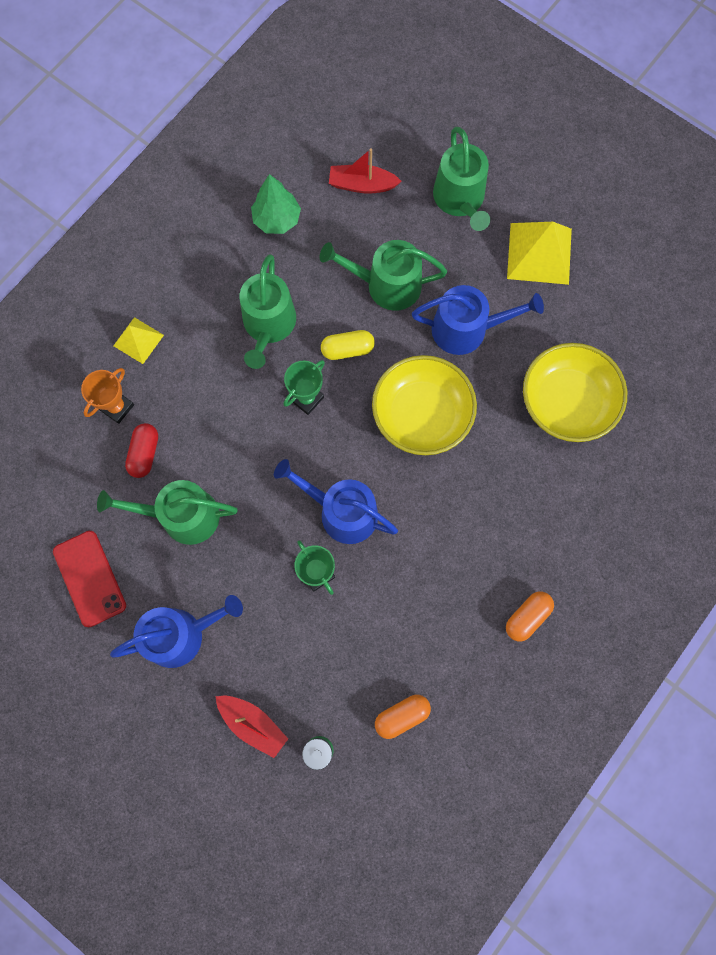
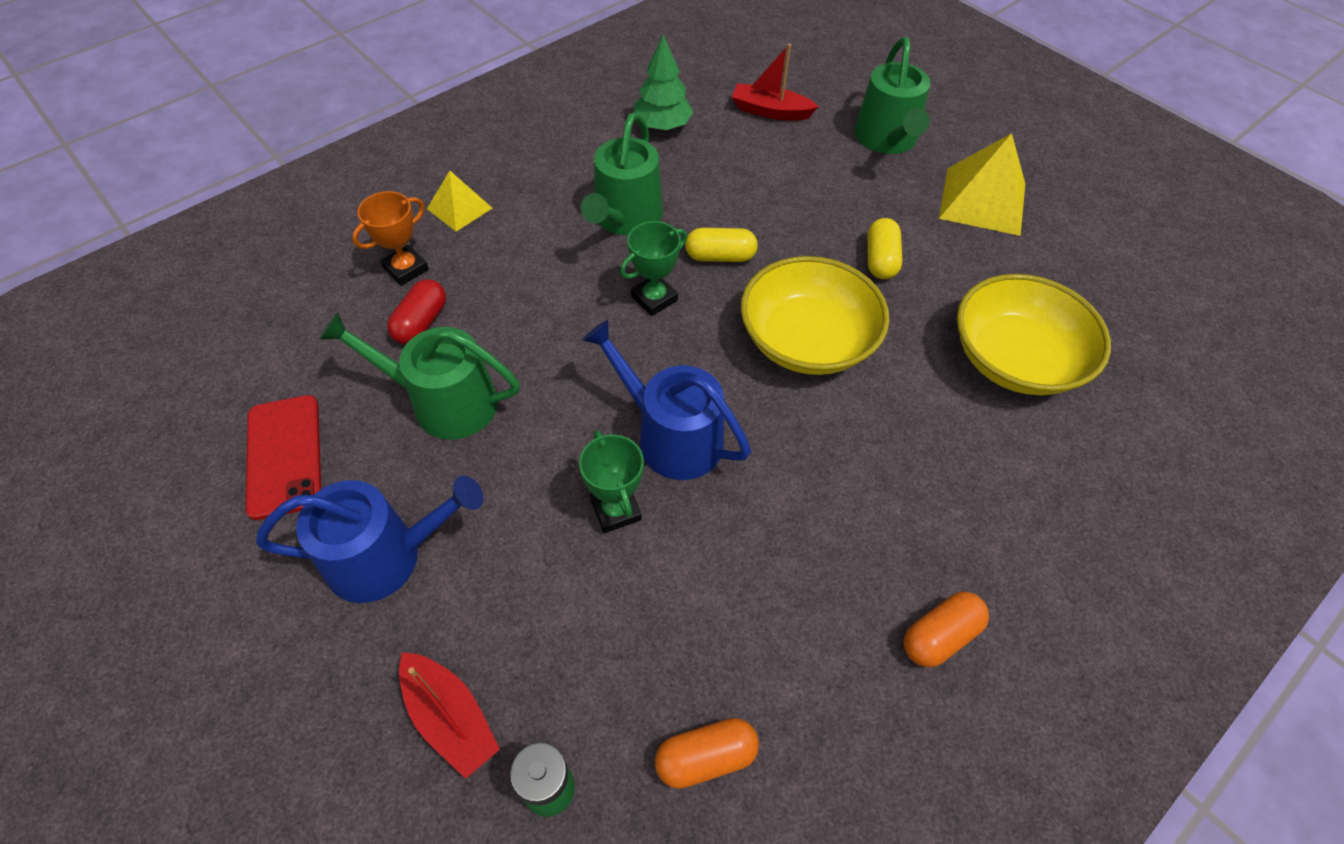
camera: 10 degrees right, 20 degrees down
(386, 285) = (783, 202): green watering can -> none
(466, 329) = (880, 260): blue watering can -> yellow capsule

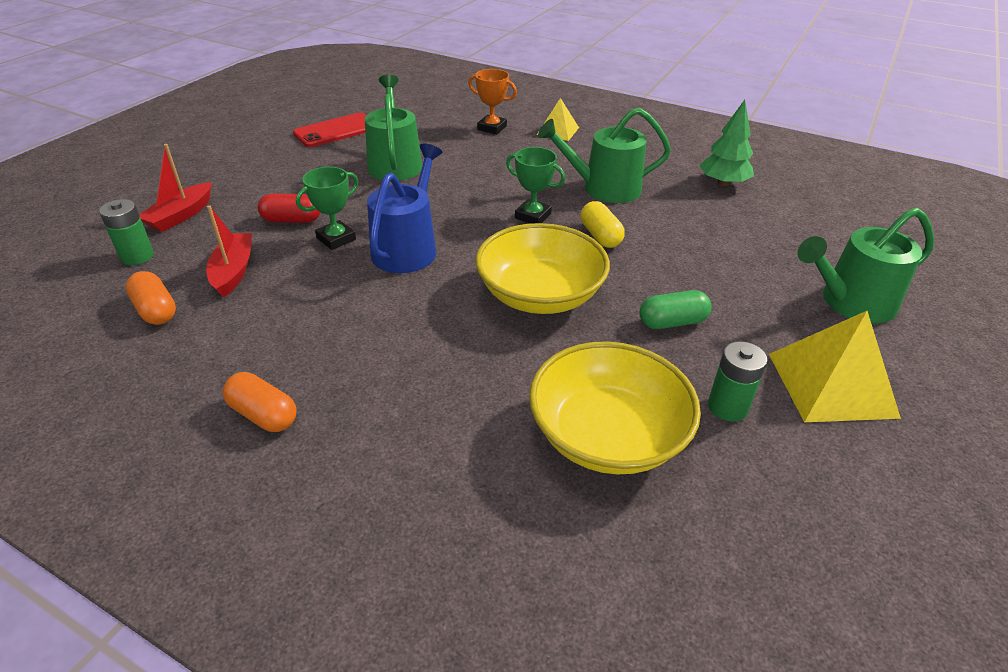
camera: 70 degrees right, 15 degrees down
(385, 556) = (280, 173): blue watering can -> none
(421, 323) = (452, 142): red capsule -> red capsule (292, 220)
(770, 111) = (806, 229): red boat -> red boat (233, 271)
(880, 260) = (672, 322): yellow capsule -> green capsule
(996, 271) = (727, 407): none -> green battery

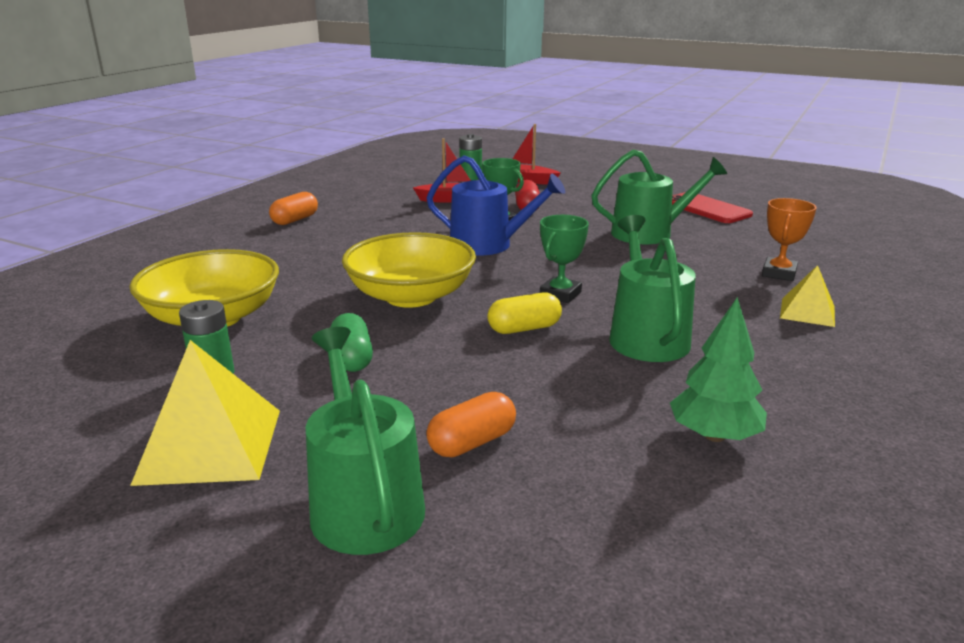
camera: 90 degrees right, 15 degrees down
(156, 310) = (408, 188): orange capsule -> orange capsule (472, 442)

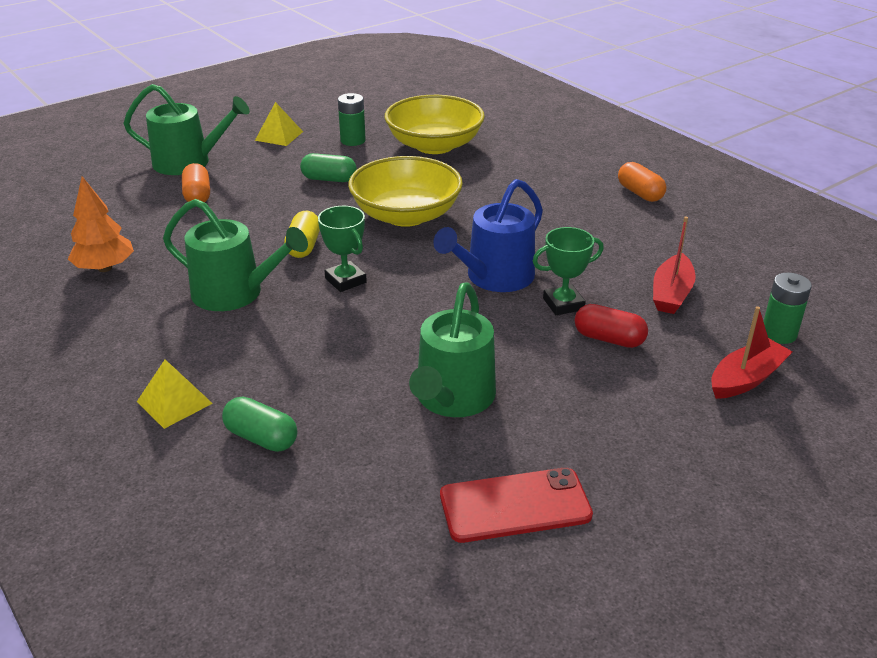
camera: 115 degrees right, 10 degrees up
(210, 445) = (279, 136): yellow pyramid -> yellow pyramid, size x0.58
(714, 435) = (105, 268): green tree -> orange tree
(779, 273) = (261, 438): orange trophy -> green capsule

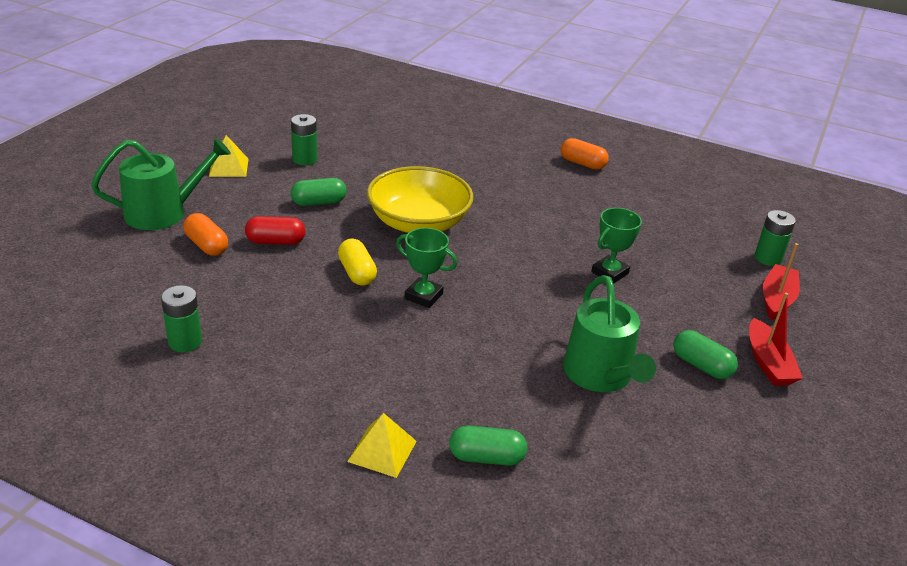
camera: 30 degrees left, 0 degrees up
(105, 268) = (185, 342): orange tree -> green battery
(235, 293) = (337, 333): green watering can -> none
(434, 145) = (382, 151): yellow bowl -> none
(494, 277) = (540, 263): blue watering can -> none
(515, 505) = (717, 446): red phone -> none
(578, 421) = (701, 365): none -> green capsule
(609, 339) = (665, 293): red capsule -> red capsule (275, 241)
(671, 293) = (675, 244): red boat -> red boat (768, 362)

